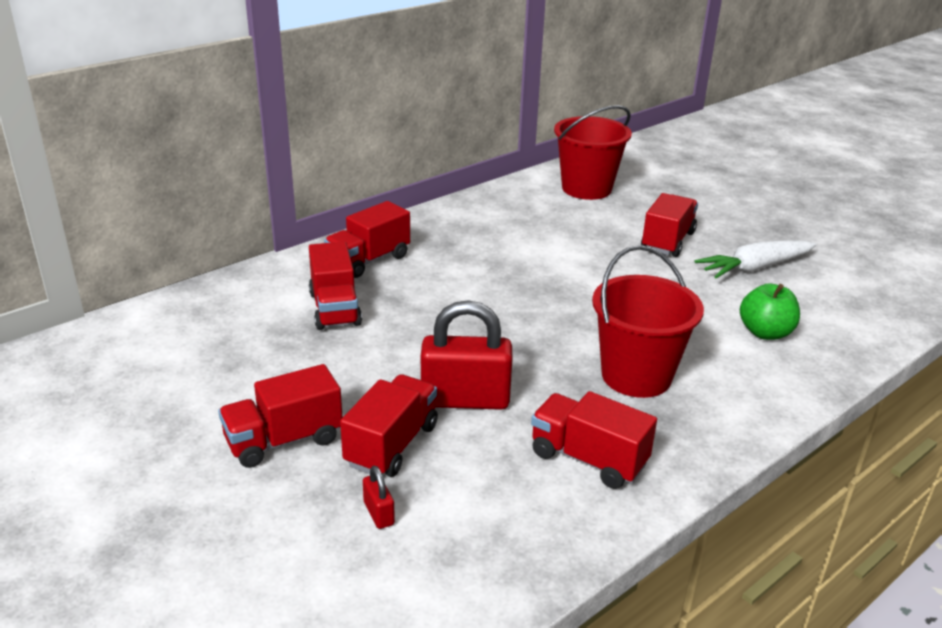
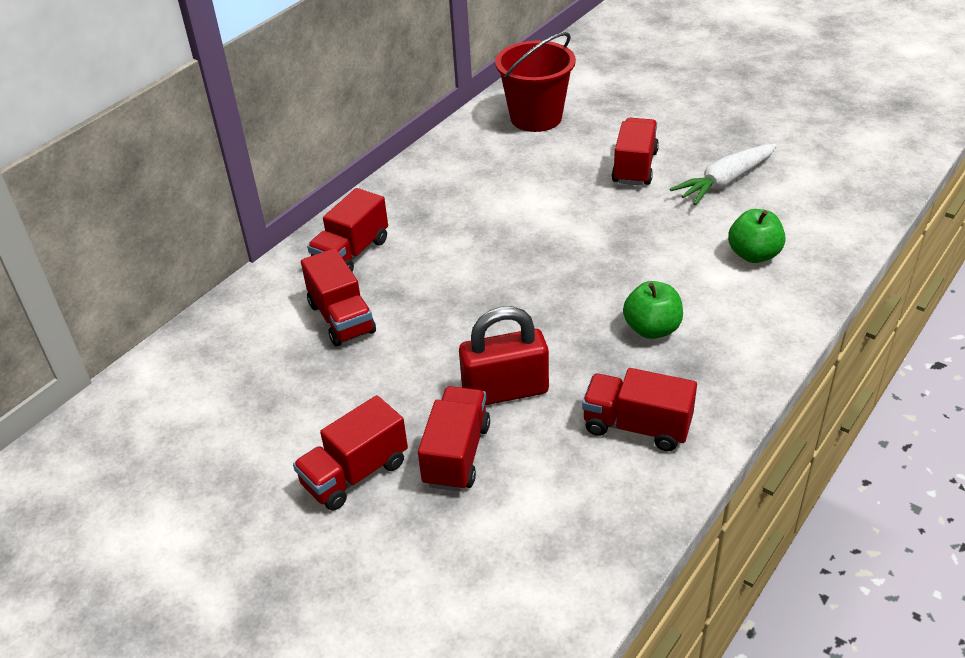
camera: 10 degrees left, 10 degrees up
(378, 513) = (472, 526): red padlock -> none
(636, 376) = (652, 329): red bucket -> green apple

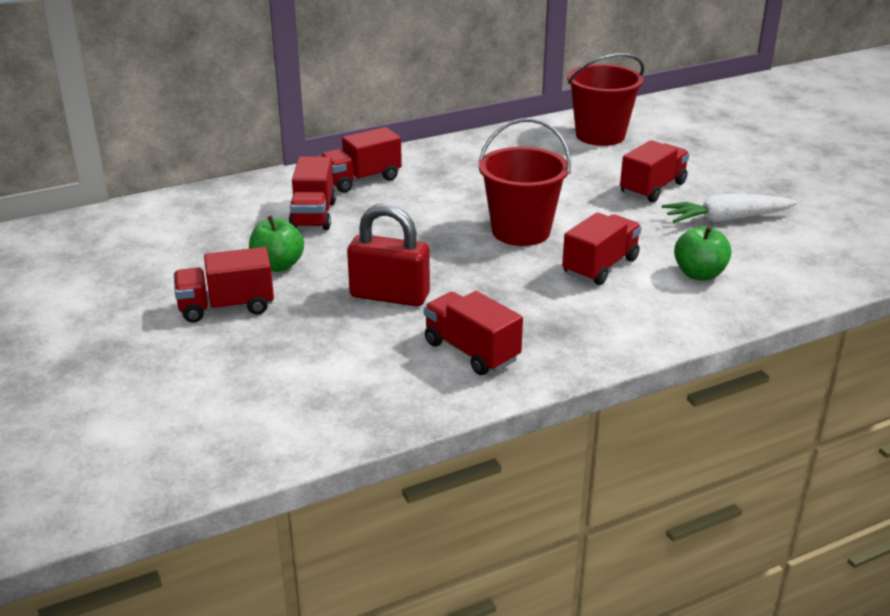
camera: 25 degrees right, 10 degrees down
(456, 454) = (311, 321): red truck -> red truck (600, 266)
(561, 263) = (521, 231): none -> red bucket
(652, 329) = (552, 295): green apple -> green apple (277, 266)

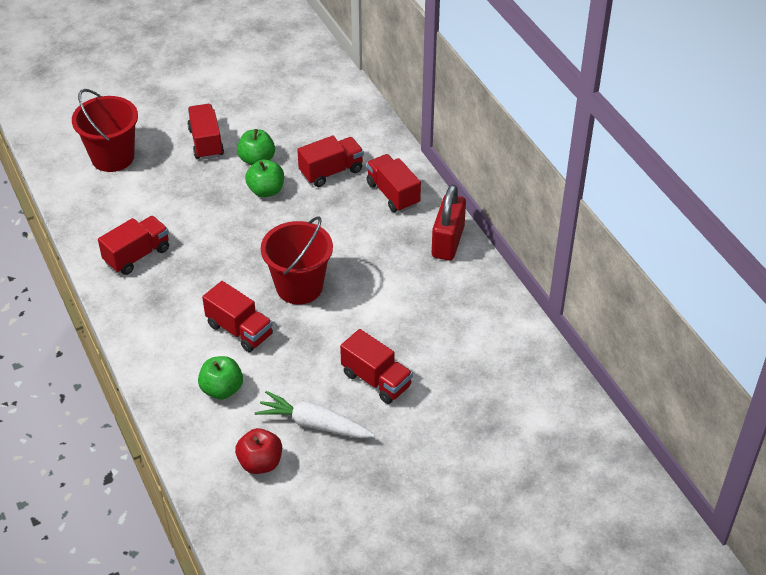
camera: 90 degrees right, 15 degrees up
(313, 215) = (331, 171): red truck -> red truck turned 150 degrees clockwise
(343, 257) = (266, 191): none -> green apple
(389, 296) = (211, 216): red padlock -> red padlock (447, 242)
(600, 135) = (494, 354): red bucket -> red bucket (112, 157)
(726, 219) = (314, 424): white carrot -> white carrot turned 60 degrees counterclockwise
(795, 247) = (260, 463): none -> red apple

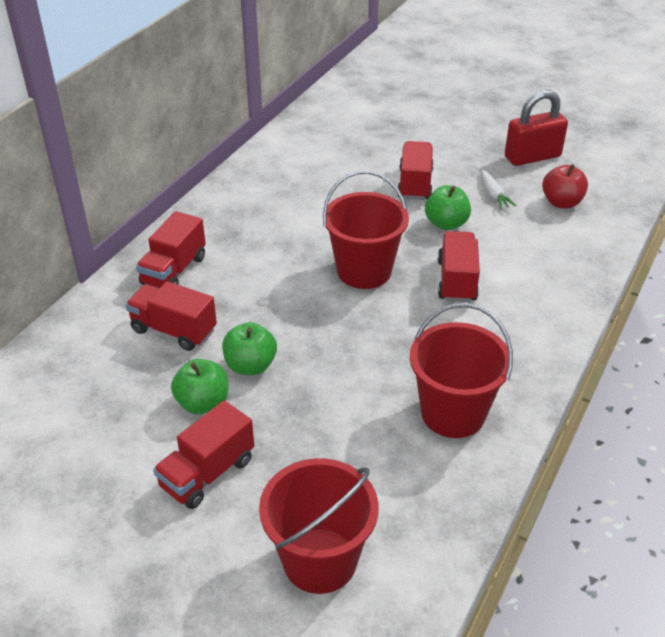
camera: 125 degrees left, 5 degrees down
(137, 255) = (453, 413): red truck -> red bucket
(222, 389) = (528, 256): green apple -> green apple (446, 223)
(314, 424) = (494, 194): white carrot -> white carrot, size x0.57
(447, 242) = (214, 211): red padlock -> red padlock (532, 157)

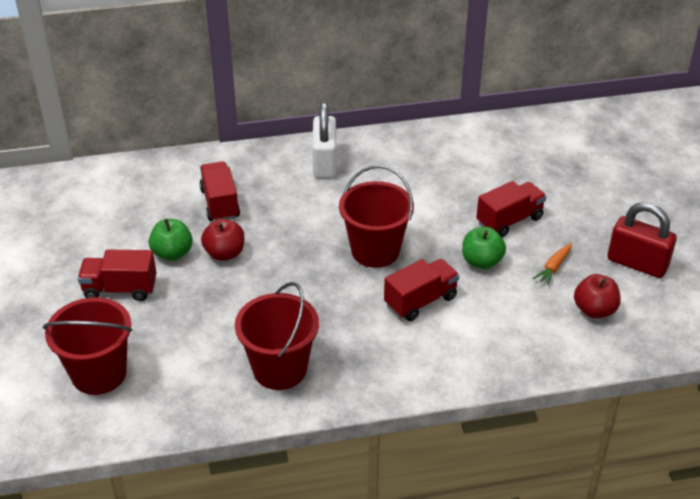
camera: 50 degrees right, 0 degrees up
(174, 271) = (273, 169): red truck -> none
(210, 236) = (324, 163): none -> white padlock
(250, 365) = (224, 253): green apple -> red apple
(494, 194) = (553, 267): white carrot -> orange carrot

